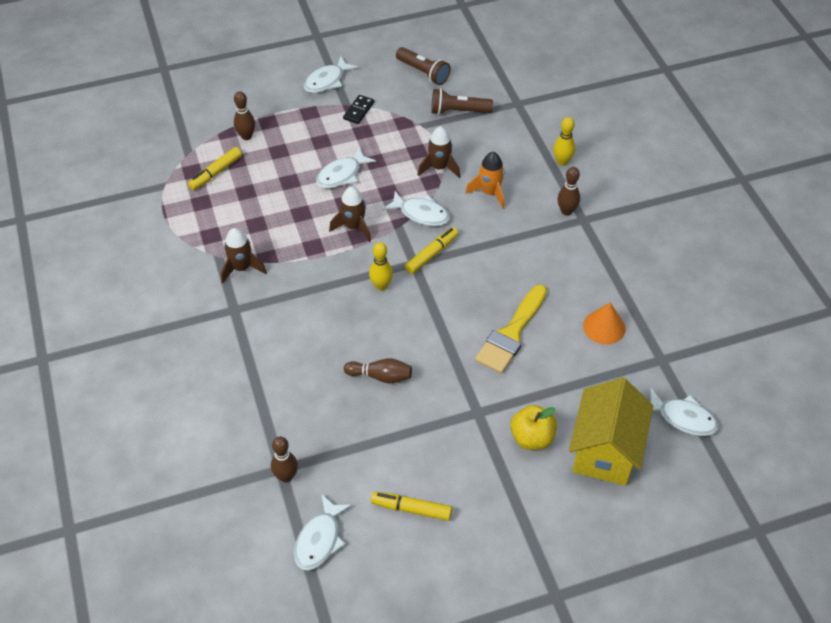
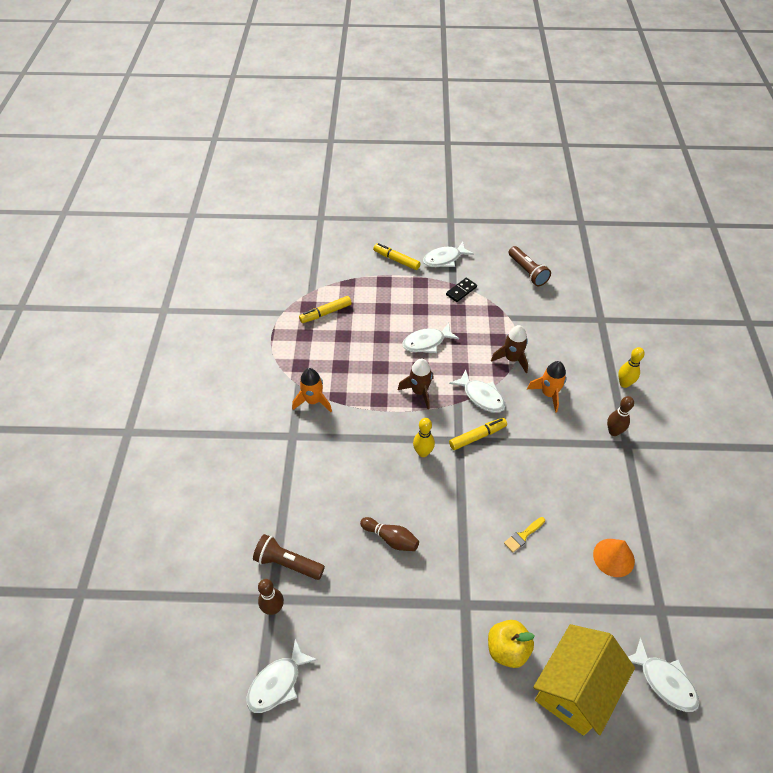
camera: 20 degrees right, 0 degrees up
(241, 268) = (313, 401): brown rocket -> orange rocket
(246, 136) = (362, 289): brown bowling pin -> none
(411, 509) = (370, 682): yellow marker -> yellow marker (396, 260)
(458, 111) = (545, 313): brown flashlight -> brown flashlight (287, 563)
(511, 334) = (523, 535): yellow brush -> yellow brush, size x0.46

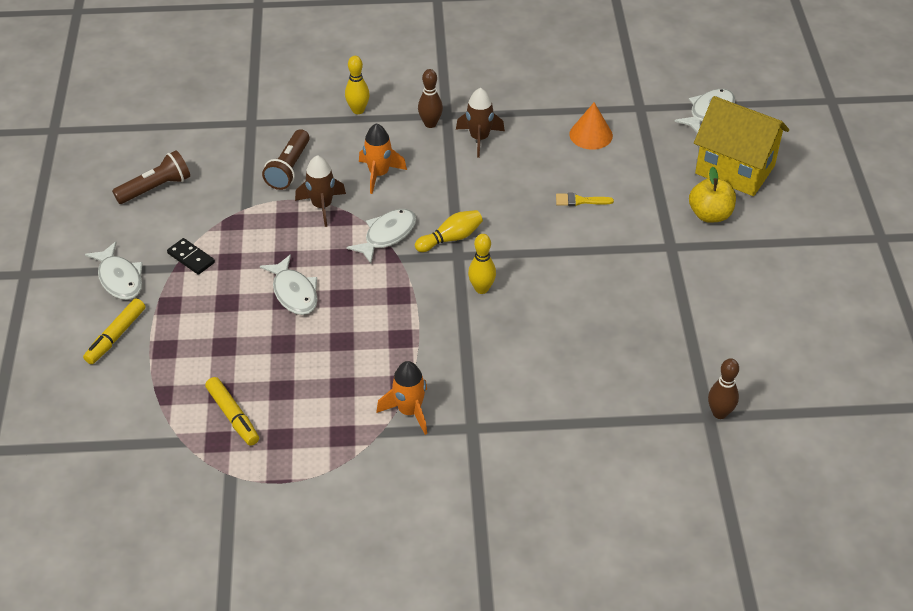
camera: 95 degrees left, 5 degrees down
(277, 683) = (801, 397): white fish -> none
(287, 563) = (660, 407): brown flashlight -> brown flashlight (289, 169)
(391, 538) = (607, 312): brown bowling pin -> none
(419, 392) = (384, 296): brown rocket -> brown rocket (479, 138)
(477, 436) = (451, 238): yellow marker -> yellow bowling pin
(523, 535) = (580, 201): yellow brush -> yellow brush turned 135 degrees clockwise

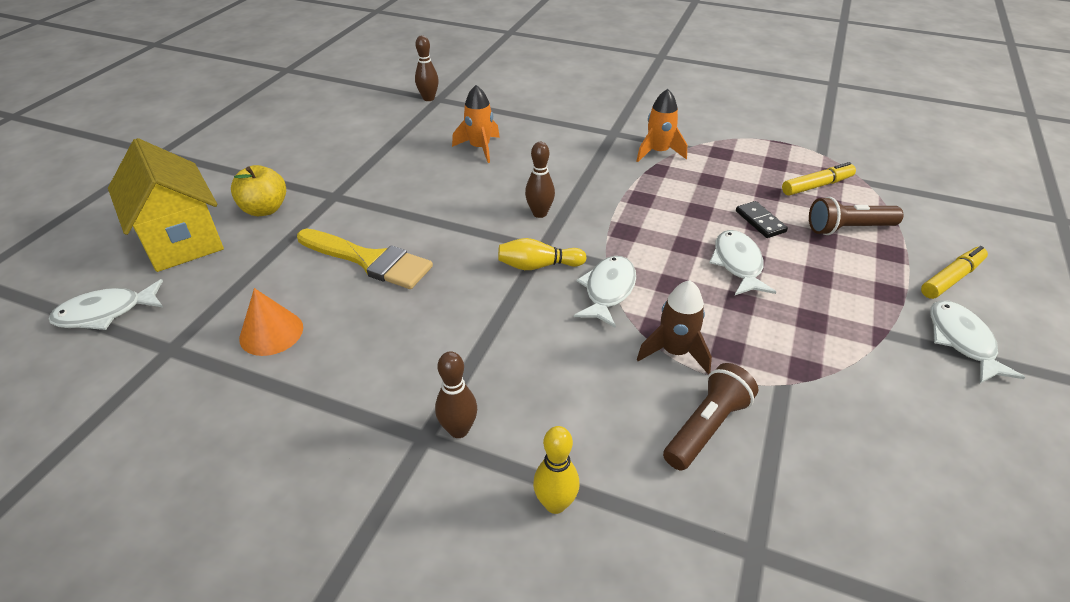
camera: 155 degrees left, 5 degrees down
(156, 188) = (930, 467): brown flashlight -> brown flashlight (848, 229)
(191, 258) = (864, 338): black domino -> black domino (760, 221)
(233, 416) = (817, 186): yellow marker -> yellow marker turned 75 degrees clockwise
(379, 174) = (579, 372): orange rocket -> orange rocket (480, 148)
(387, 235) = (608, 291): white fish -> white fish turned 135 degrees clockwise
(479, 138) = (410, 378): brown rocket -> none
(481, 289) = (539, 213): yellow bowling pin -> brown bowling pin
(580, 201) = (370, 260): yellow brush -> yellow brush, size x2.17

